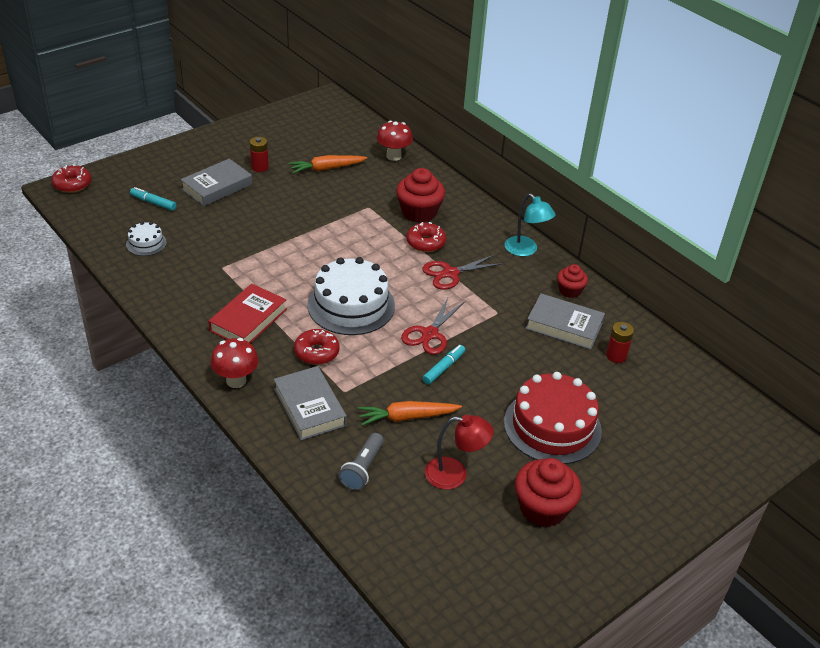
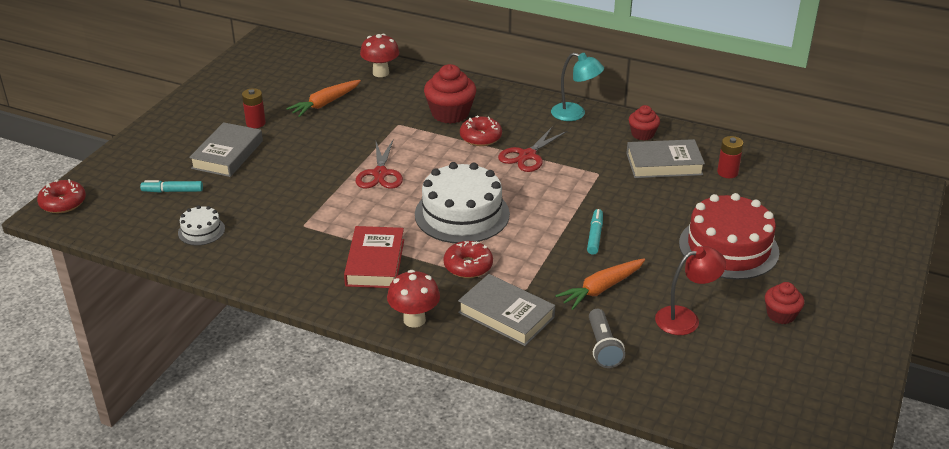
camera: 25 degrees left, 5 degrees down
(429, 334) = (556, 212): red scissors -> red scissors (380, 174)
(543, 508) = (781, 315): red cupcake -> red cupcake, size x0.59

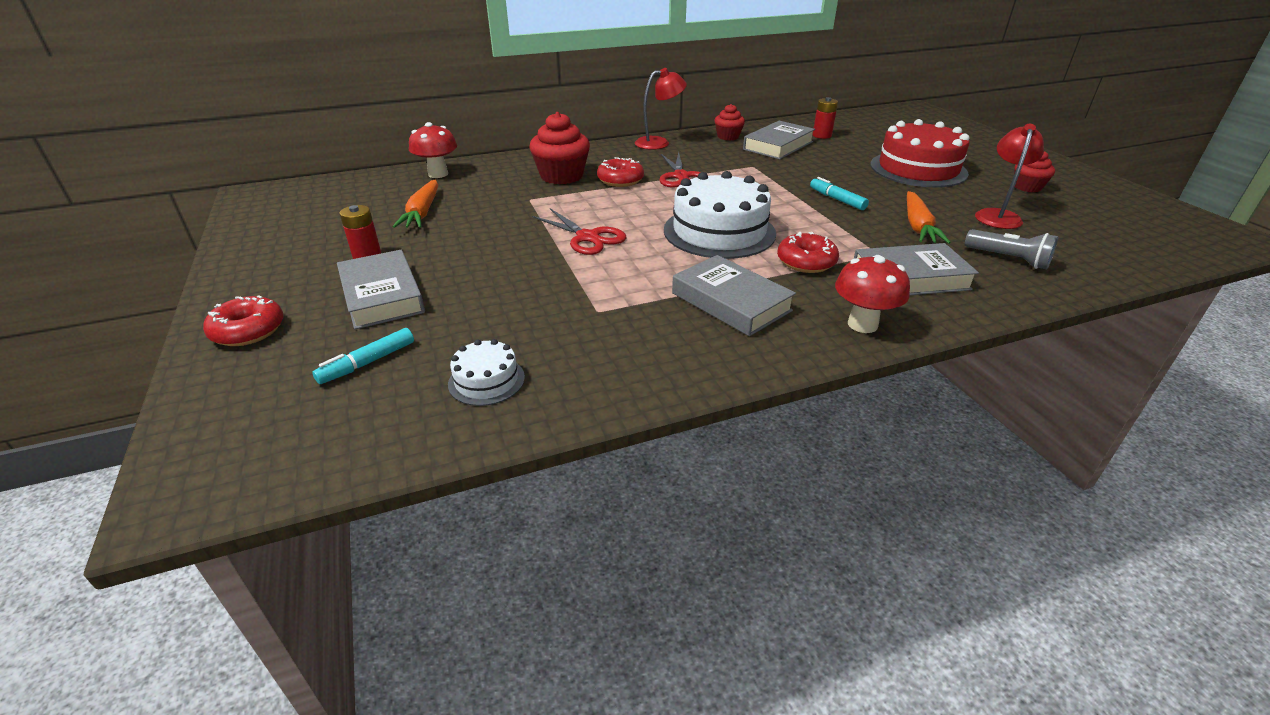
camera: 45 degrees left, 0 degrees up
(63, 203) = (190, 470): red donut -> red donut (248, 331)
(375, 262) = (730, 302): red book -> grey book
(575, 114) = (659, 143): turquoise lamp -> red lamp

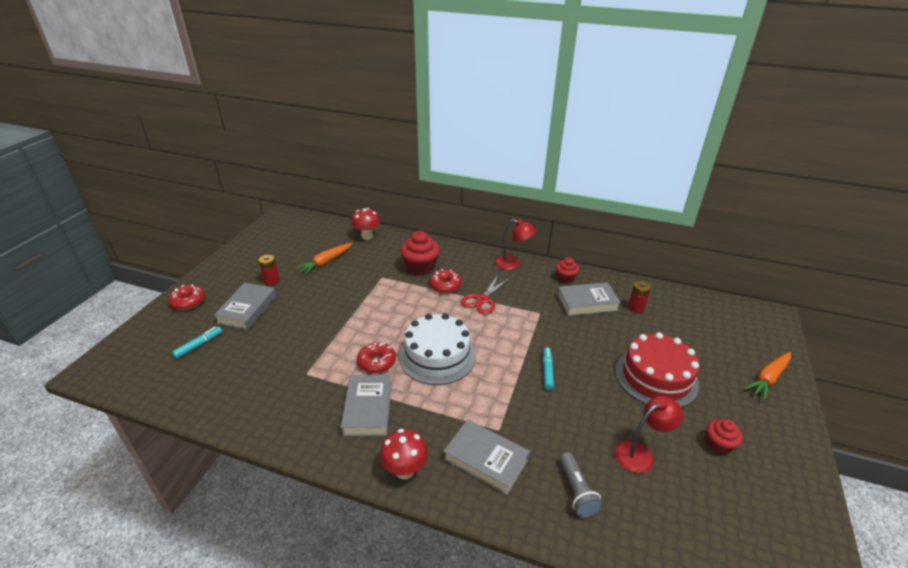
camera: 40 degrees right, 0 degrees up
(368, 363) = (198, 345): turquoise marker -> turquoise marker turned 135 degrees clockwise
(486, 380) = (219, 384): white cake -> none
(588, 237) = (369, 321): red scissors -> none
(806, 262) = (447, 408): red donut -> red donut (377, 362)
(918, 226) = (562, 425): orange carrot -> orange carrot (768, 378)

